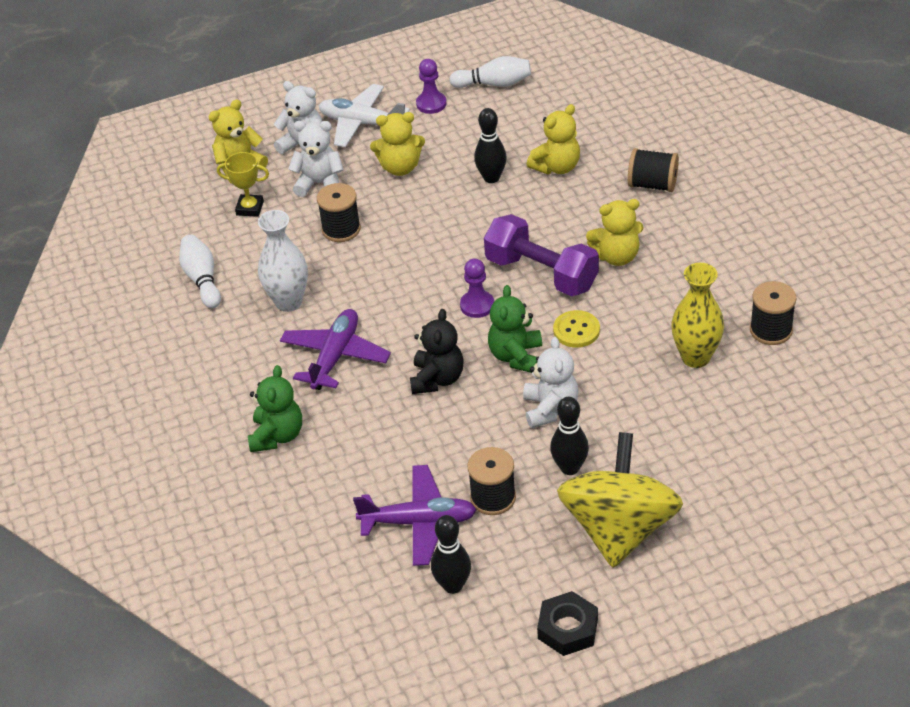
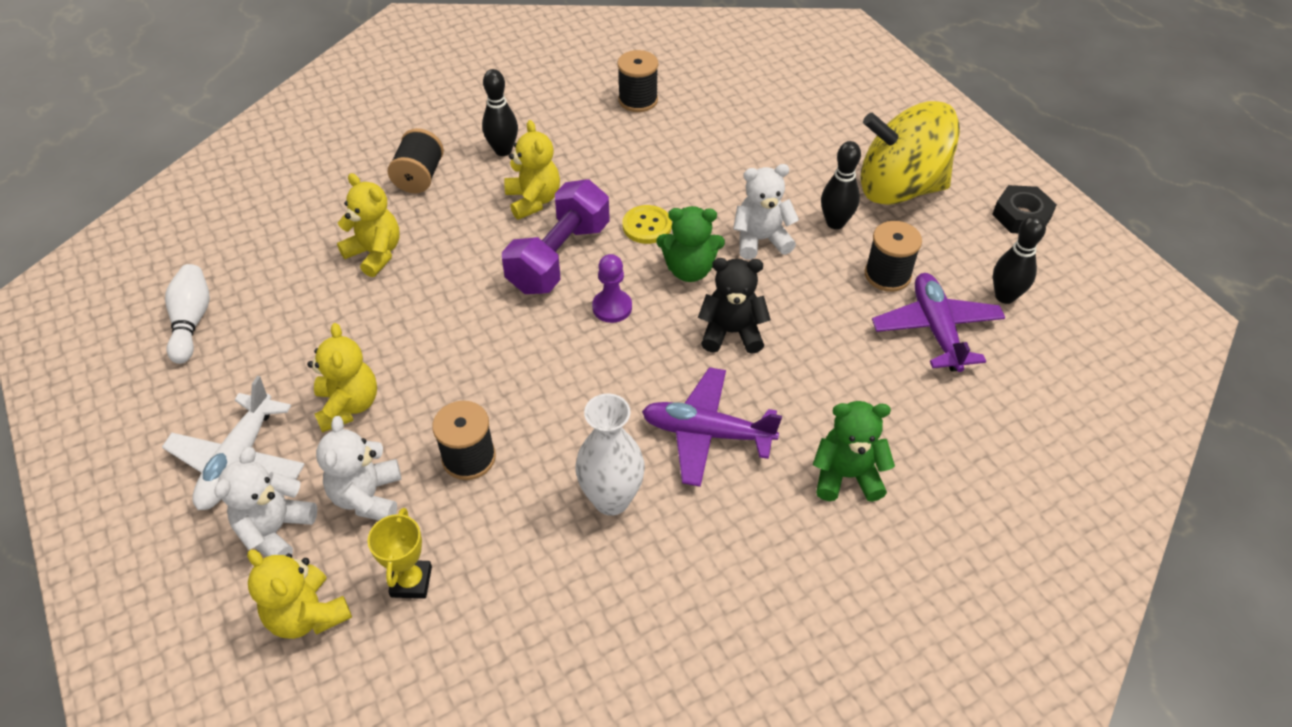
camera: 100 degrees left, 5 degrees up
(202, 280) = (567, 619): white bowling pin -> none
(431, 104) = (216, 385): purple pawn -> none
(491, 178) = (386, 311): black bowling pin -> black bowling pin (503, 150)
(695, 357) = (677, 145): yellow vase -> none

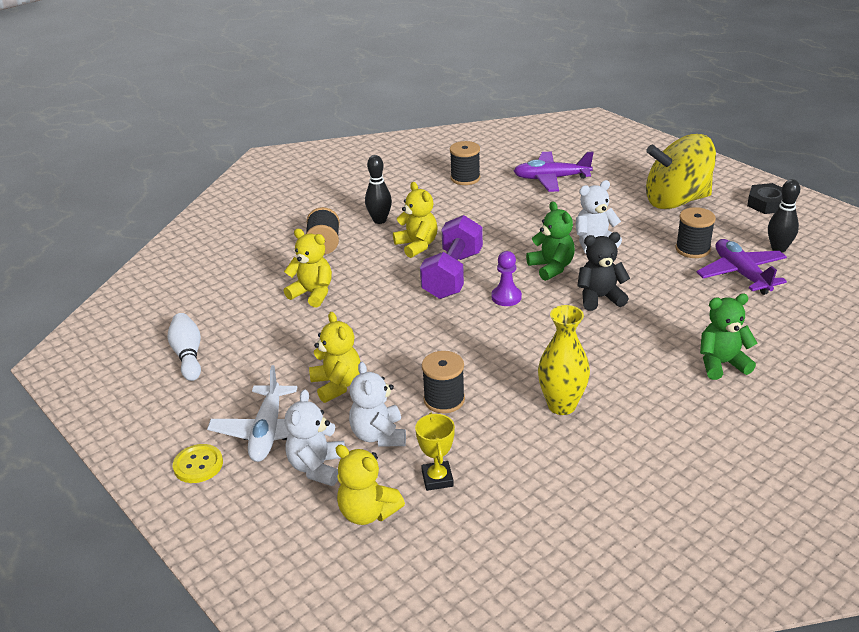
camera: 10 degrees left, 15 degrees down
(611, 499) = (561, 405): white vase -> yellow vase
(647, 226) = (508, 247): yellow button -> yellow button (198, 465)
(689, 270) = (551, 267): green teddy bear -> green teddy bear turned 105 degrees counterclockwise
(706, 433) = (611, 357): purple plane -> purple plane (551, 178)
(835, 223) = (641, 226): black bowling pin -> none

